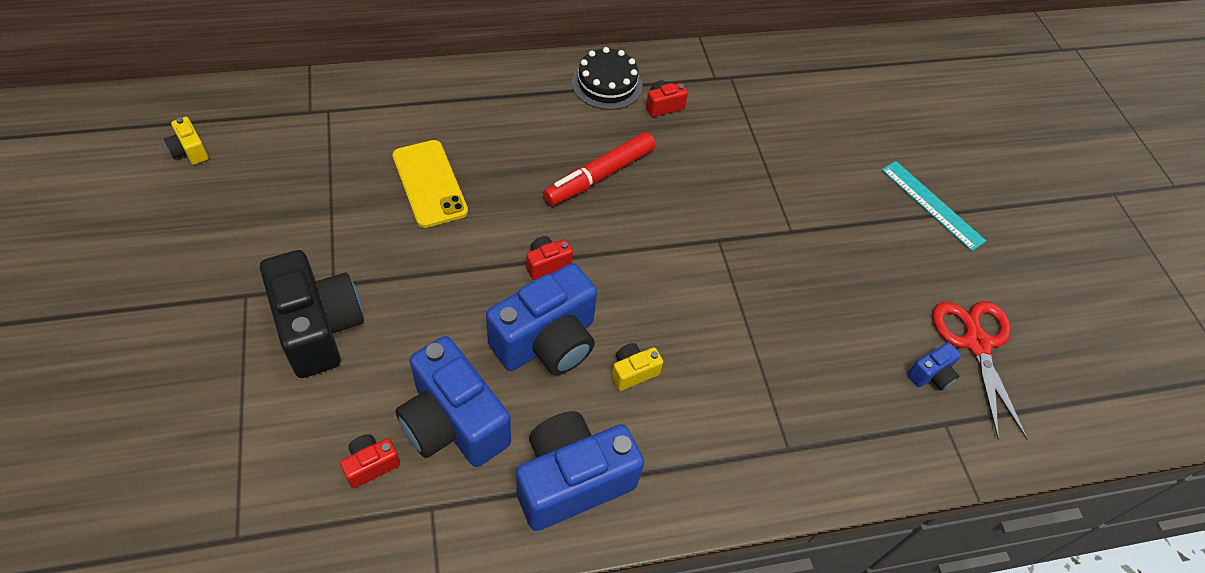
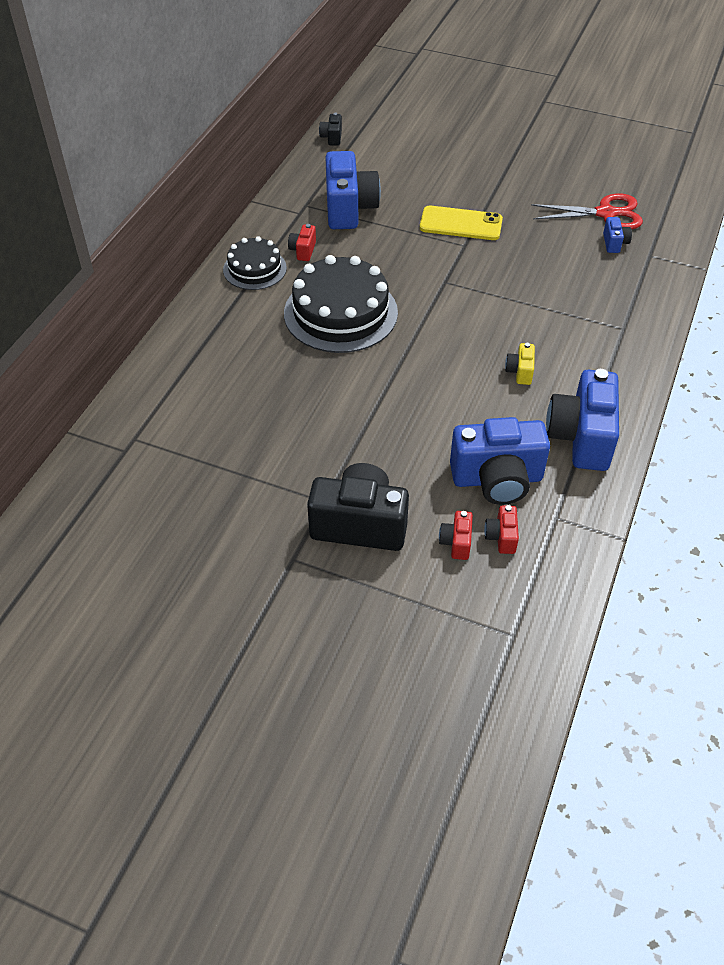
camera: 50 degrees left, 5 degrees down
(190, 151) = (100, 546): yellow camera -> none
(429, 184) = (269, 407): yellow phone -> yellow phone (461, 224)
(547, 264) = (398, 375): red camera -> red camera (456, 542)
(547, 341) = (465, 403): blue camera -> blue camera (349, 209)
(599, 176) = (340, 313): red marker -> black cake
(850, 48) = (332, 137): none -> black camera
(932, 205) = (493, 175): turquoise ruler -> none
(976, 343) = (606, 213): red scissors -> red scissors turned 150 degrees clockwise

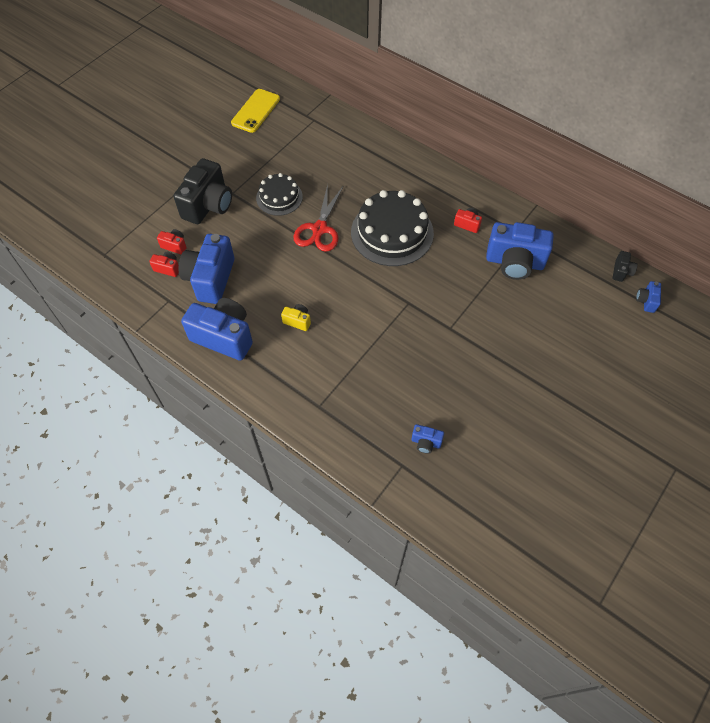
camera: 105 degrees right, 10 degrees up
(254, 269) = (453, 194): black cake -> black cake (279, 197)
(332, 137) = (621, 271): black camera -> black camera turned 90 degrees clockwise
(364, 121) = (646, 301): none -> blue camera
(461, 224) = (478, 333): yellow phone -> yellow phone (255, 111)
(606, 213) = (470, 452): red scissors -> red scissors (319, 229)

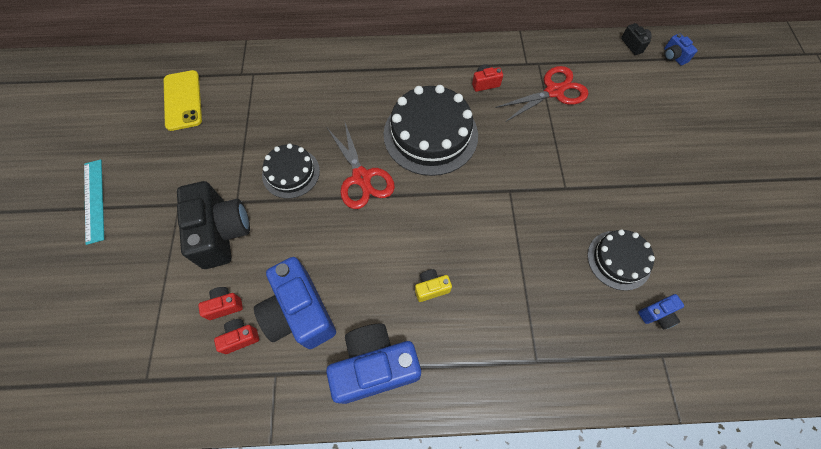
camera: 40 degrees left, 5 degrees up
(157, 140) = (94, 200): none -> turquoise ruler
(437, 395) = (619, 260): none -> black cake
(514, 262) = (554, 91): blue camera -> red scissors

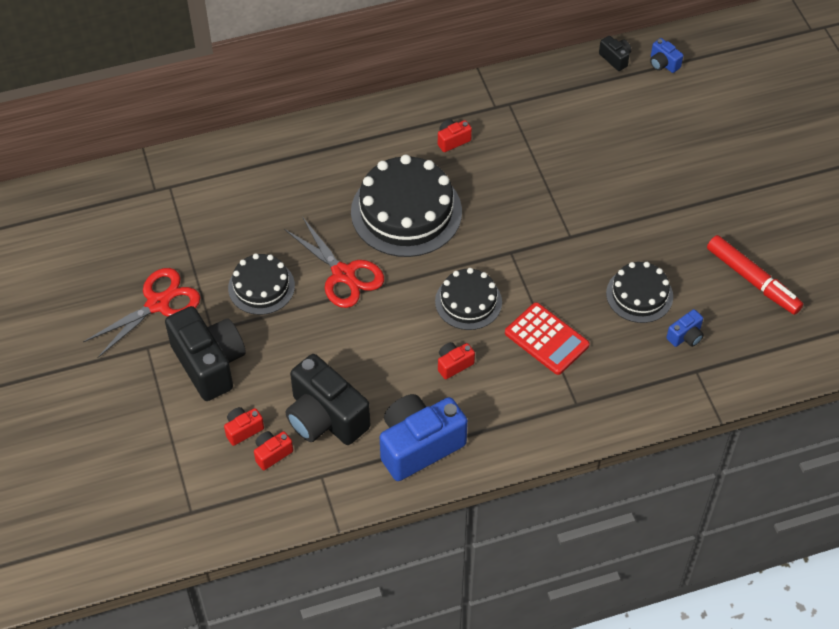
camera: 15 degrees left, 10 degrees down
(94, 200) = (47, 364): turquoise ruler -> none
(183, 100) = (97, 235): yellow phone -> none
(300, 313) = (325, 418): blue camera -> black camera
(431, 288) = (454, 364): yellow camera -> red camera
(461, 228) = (468, 301): none -> black cake
(523, 283) = (546, 339): none -> red calculator
(554, 91) = (534, 133): red scissors -> red scissors (158, 303)
(730, 271) = (752, 280): none -> red marker

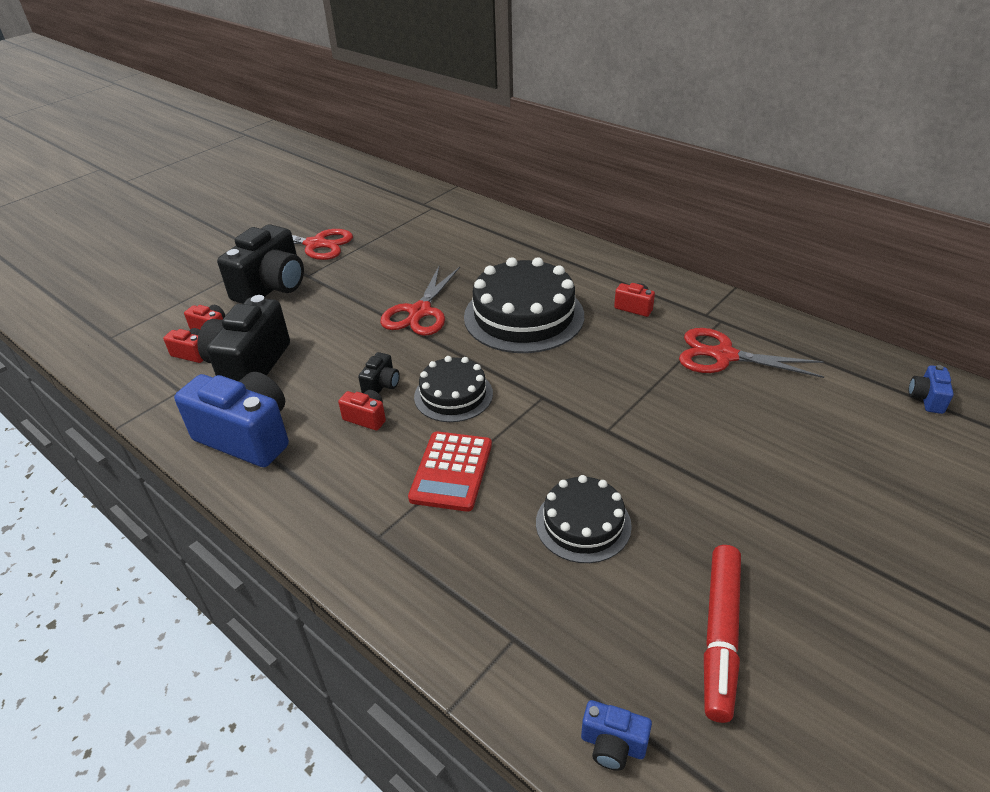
camera: 60 degrees right, 15 degrees down
(261, 287) = (370, 279): black cake -> none
(547, 129) = (723, 356): none -> red scissors
(615, 59) = (877, 362): black camera -> black camera (381, 385)
(685, 336) = (560, 600): blue camera -> blue camera (613, 745)

